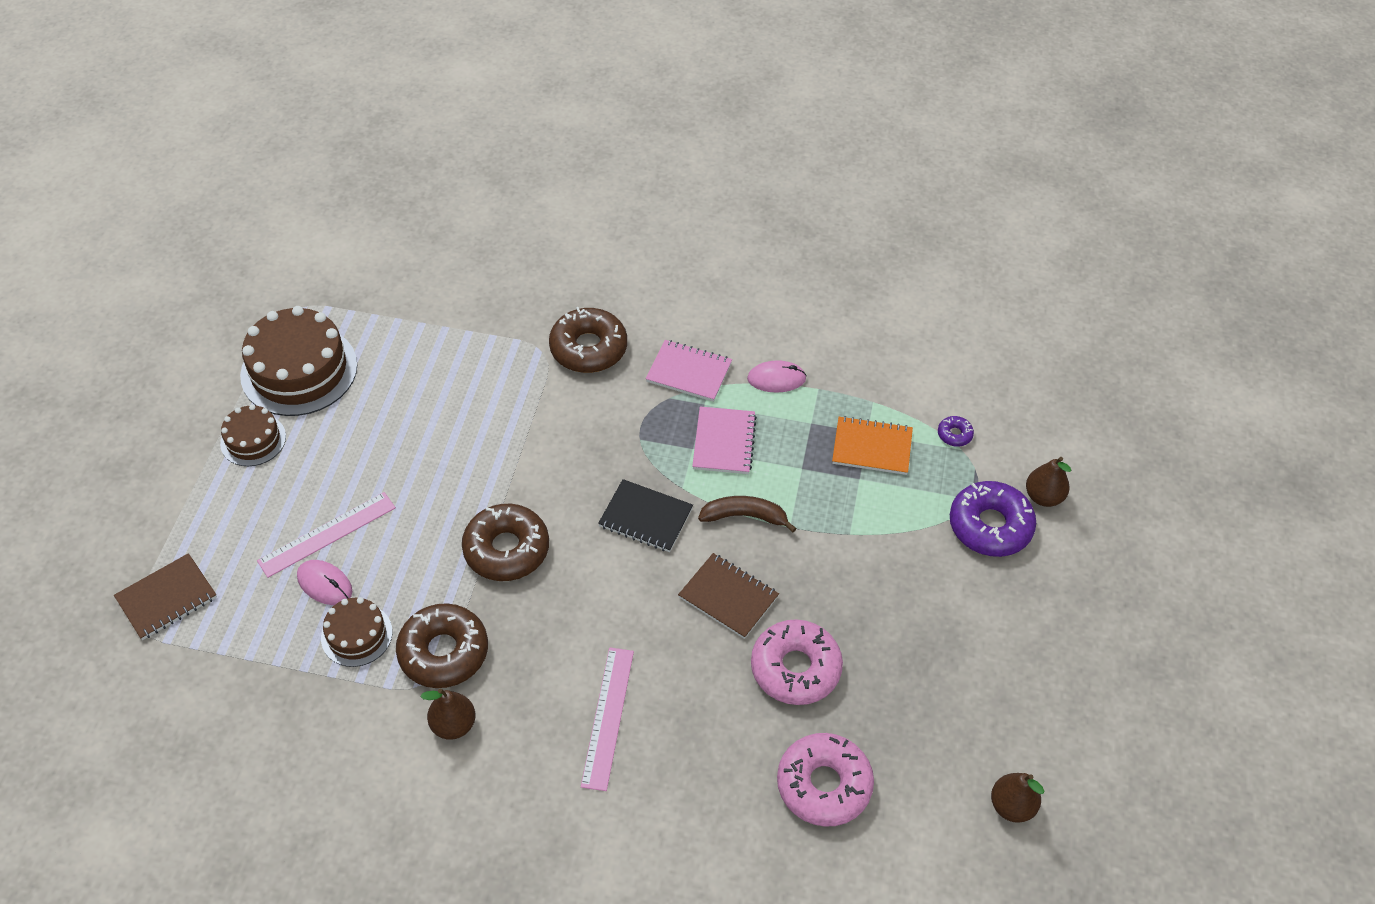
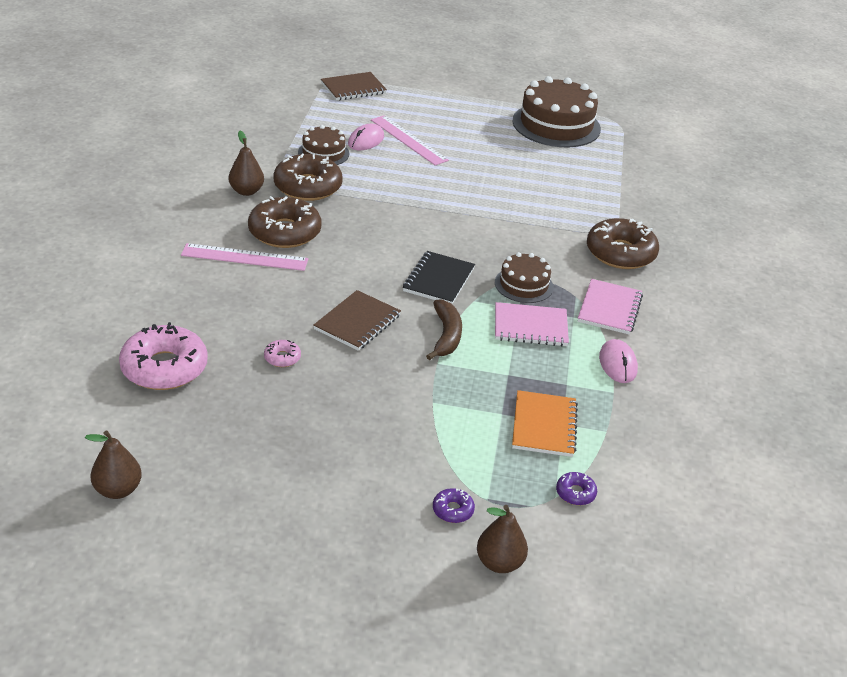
camera: 85 degrees right, 15 degrees down
(167, 598) = (353, 88): brown notebook -> brown notebook turned 75 degrees counterclockwise
(253, 440) = (487, 111): brown cake -> brown cake (524, 285)
(506, 549) = (400, 212): brown donut -> brown donut (284, 232)
(795, 668) = (282, 358): pink donut -> pink donut, size x0.44
(990, 526) = (453, 510): purple donut -> purple donut, size x0.44

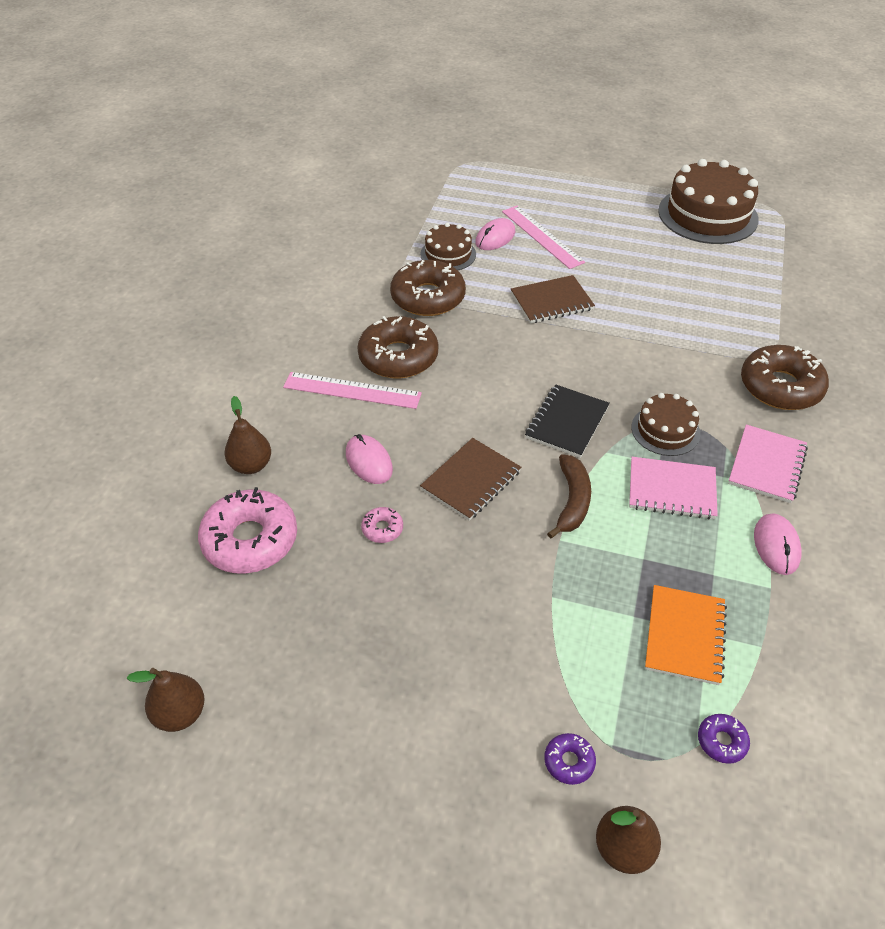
camera: 10 degrees right, 10 degrees up
(246, 191) = (361, 304): brown pear -> brown pear (251, 465)
(265, 310) = (369, 461): none -> pink mouse
(353, 88) = (485, 172): brown notebook -> brown notebook (551, 301)

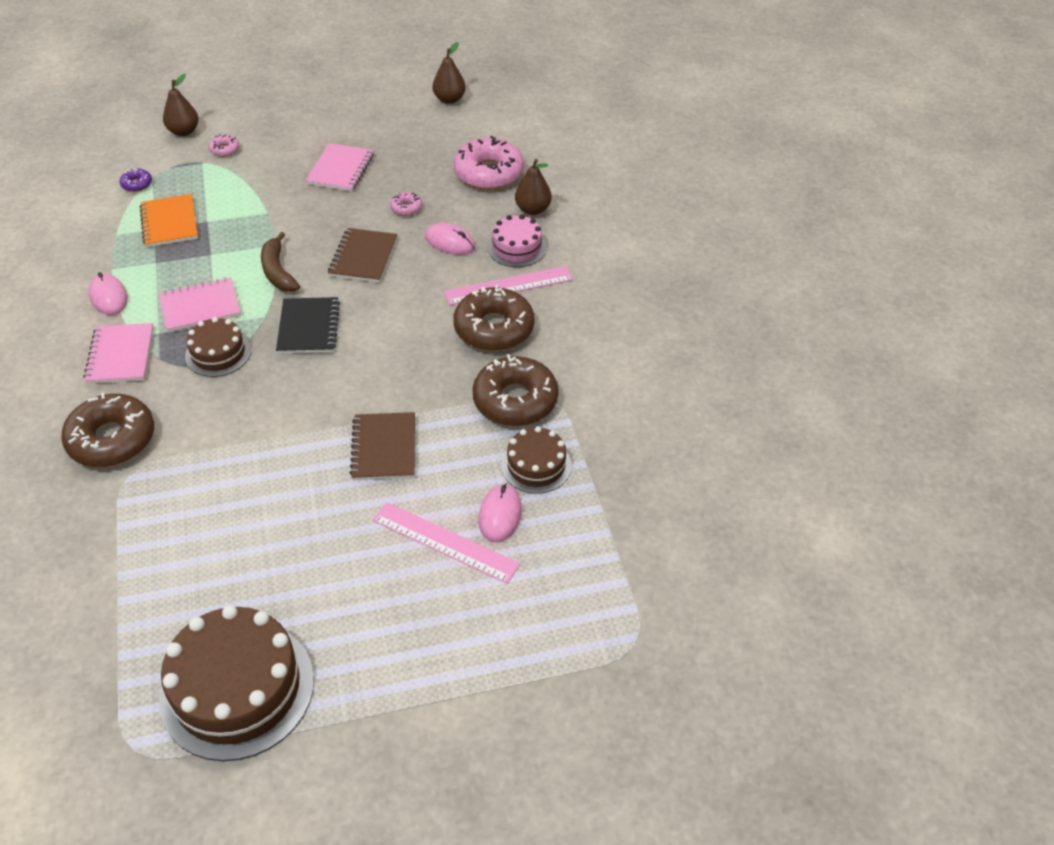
camera: 150 degrees right, 0 degrees up
(308, 427) = (517, 247): none -> pink cake
(422, 633) = (341, 169): none -> pink notebook
(551, 301) = (384, 448): brown notebook -> brown notebook turned 45 degrees counterclockwise
(569, 761) = (225, 149): purple donut -> pink donut

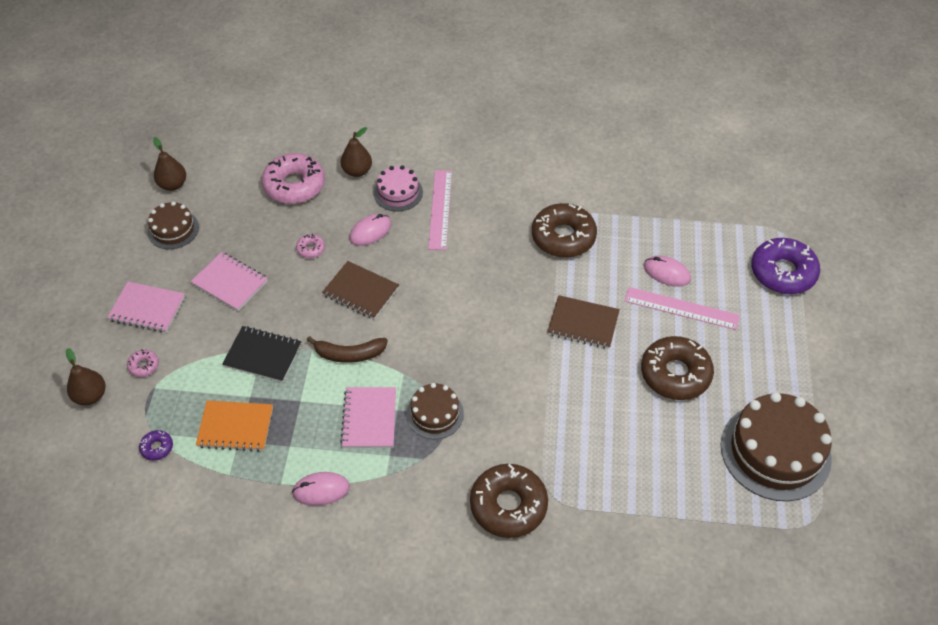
camera: 70 degrees left, 5 degrees up
(120, 355) = (406, 488): pink notebook -> pink notebook (147, 308)
(308, 327) = (431, 345): black notebook -> black notebook (263, 355)
(445, 542) = (681, 308): pink ruler -> pink ruler turned 60 degrees clockwise
(494, 328) = (484, 230): brown donut -> brown donut (675, 374)
(536, 465) = (629, 242): brown cake -> brown cake (173, 229)
(558, 651) = (783, 272): none -> purple donut

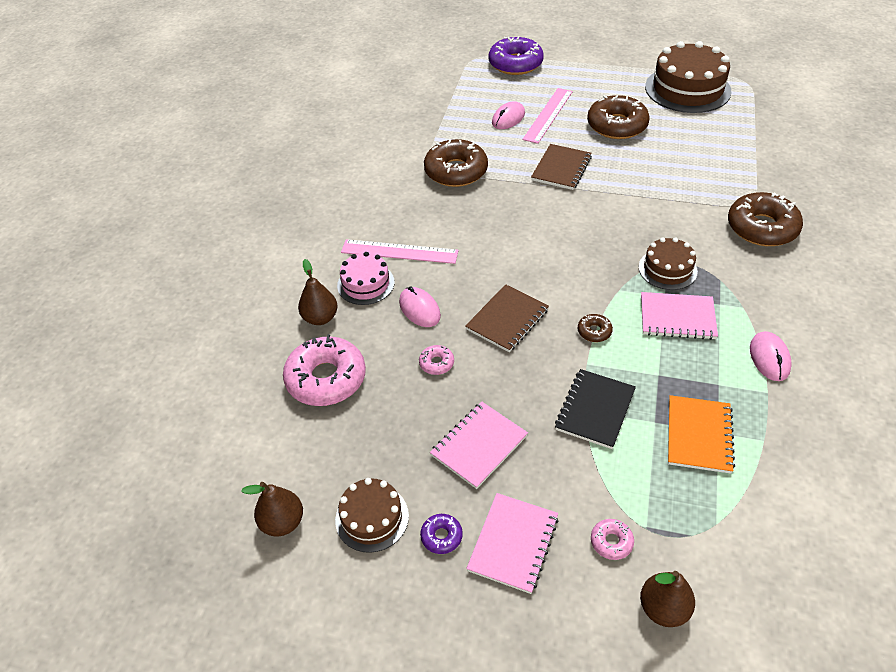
camera: 80 degrees left, 5 degrees down
(157, 448) = (737, 518): purple donut -> purple donut (441, 536)
(349, 354) = (594, 331): brown banana -> brown donut

